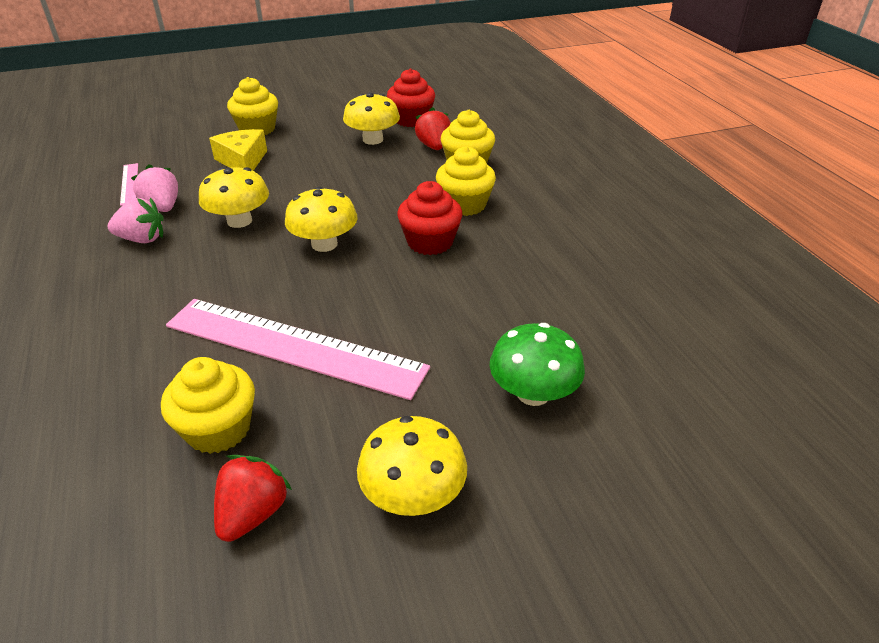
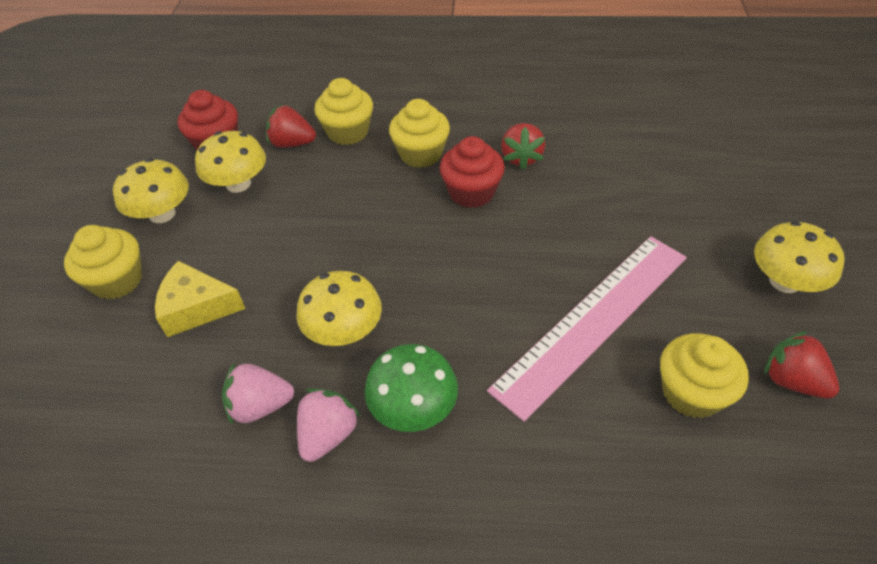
camera: 65 degrees left, 10 degrees up
(129, 184) = (165, 442): pink ruler -> none
(324, 244) = (434, 267): yellow mushroom -> yellow mushroom (162, 214)
(500, 259) = (521, 158): none -> red strawberry
(533, 393) = (694, 191): green mushroom -> green mushroom (413, 408)

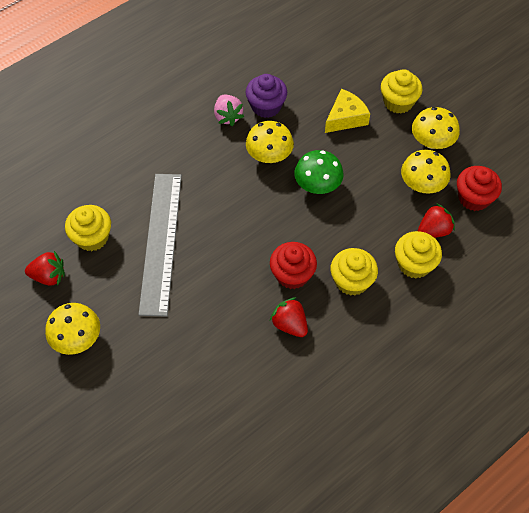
camera: 135 degrees right, 10 degrees up
(260, 406) = (266, 106): pink strawberry -> purple cupcake
(413, 408) = (205, 148): green mushroom -> green mushroom (317, 185)
(593, 320) = (161, 242): pink ruler -> grey ruler

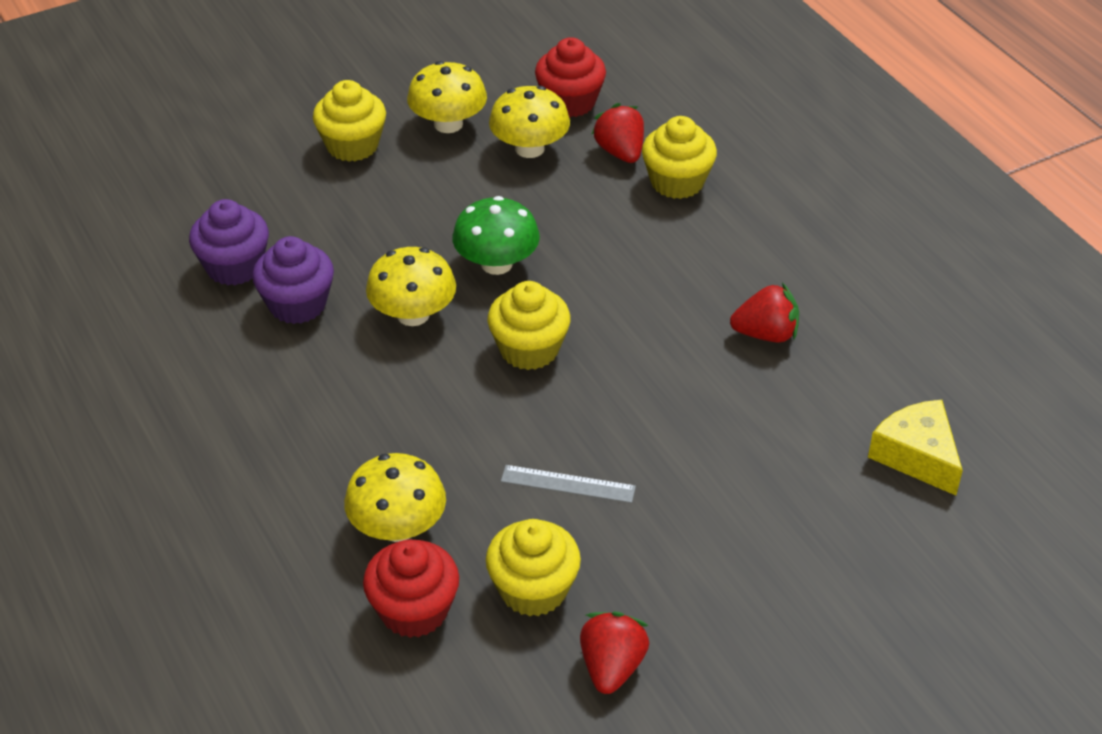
camera: 80 degrees left, 15 degrees down
(77, 338) = (759, 627): yellow mushroom -> yellow mushroom (397, 527)
(161, 242) = (568, 484): grey ruler -> grey ruler, size x0.42
(228, 116) = (301, 359): pink strawberry -> none
(287, 75) = (234, 267): none -> purple cupcake
(289, 324) = (766, 334): red strawberry -> red strawberry turned 150 degrees counterclockwise
(292, 274) = (671, 318): red cupcake -> red cupcake (414, 610)
(345, 118) = (363, 210): yellow cheese -> yellow cheese (917, 455)
(351, 281) = (696, 253): yellow cupcake -> yellow cupcake (529, 349)

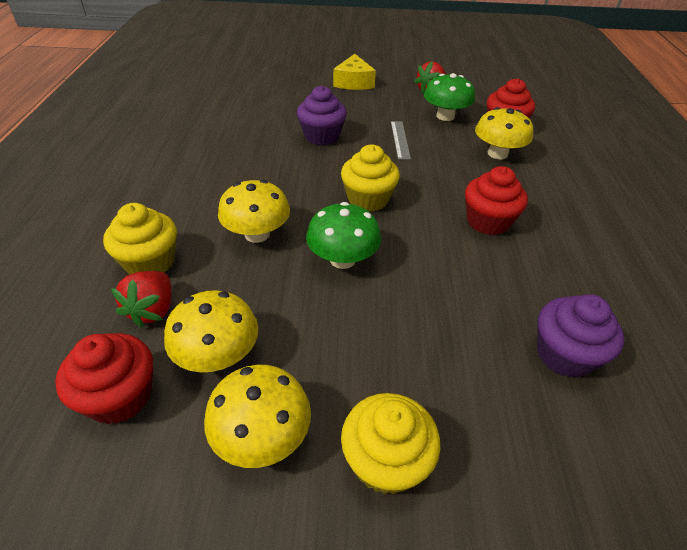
camera: 150 degrees left, 0 degrees up
(297, 304) = (514, 293): purple cupcake -> purple cupcake (321, 136)
(361, 384) = (488, 221): none -> red cupcake
(413, 314) = (428, 249): yellow mushroom -> yellow mushroom (257, 234)
(533, 589) = (445, 116): yellow cupcake -> green mushroom
(568, 484) = (400, 139): grey ruler -> grey ruler turned 45 degrees clockwise
(766, 334) = (231, 156): red strawberry -> none
(917, 455) = (237, 97): yellow cheese -> yellow cheese (353, 82)

